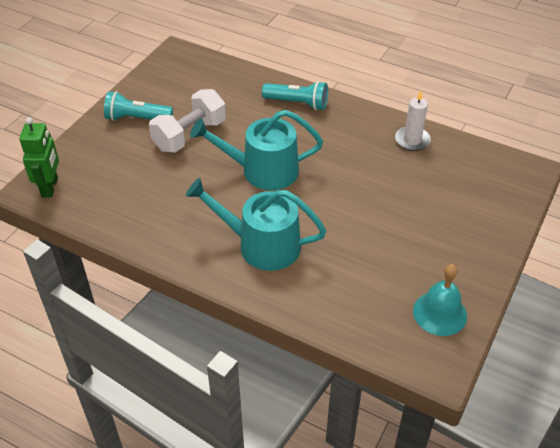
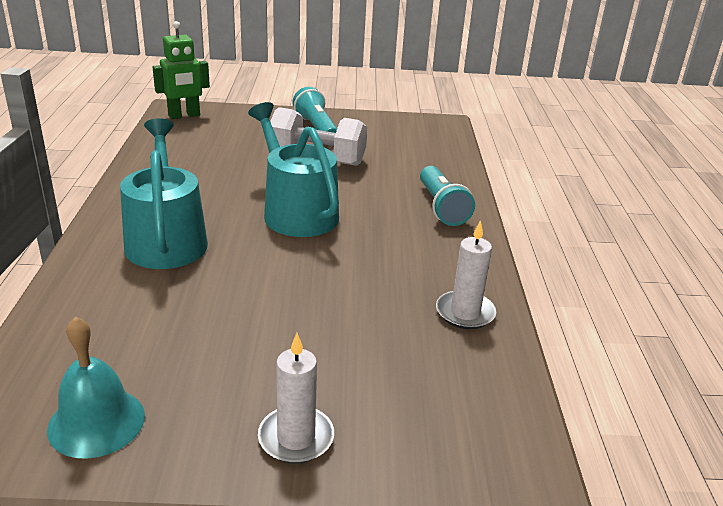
camera: 60 degrees right, 15 degrees down
(482, 238) = (296, 438): none -> white candle

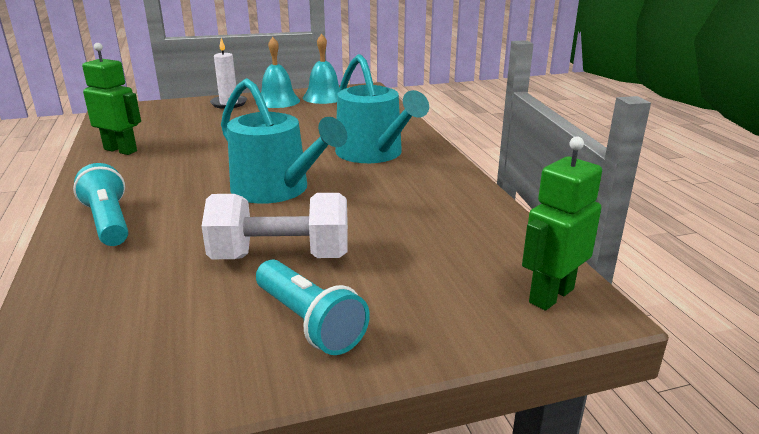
camera: 165 degrees right, 5 degrees down
(197, 425) = (278, 101): none -> turquoise bell
(465, 313) = (121, 150): white candle -> green robot

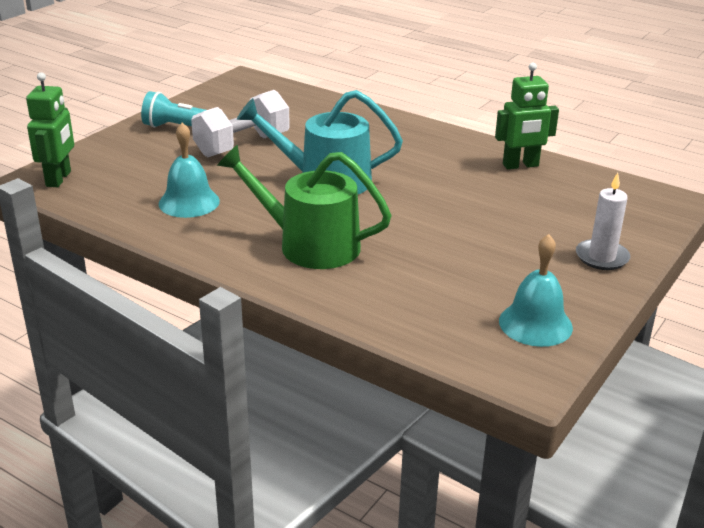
camera: 140 degrees right, 5 degrees up
(109, 222) = (381, 127): turquoise flashlight -> none
(278, 101) = (566, 287): turquoise bell -> turquoise bell (189, 202)
(373, 153) = (310, 245): turquoise watering can -> green watering can

